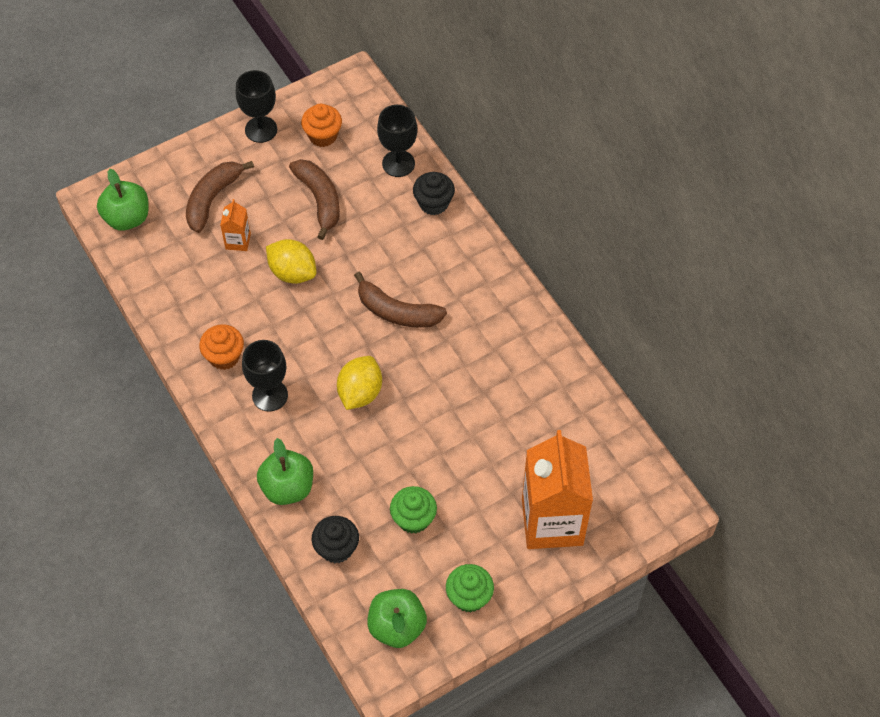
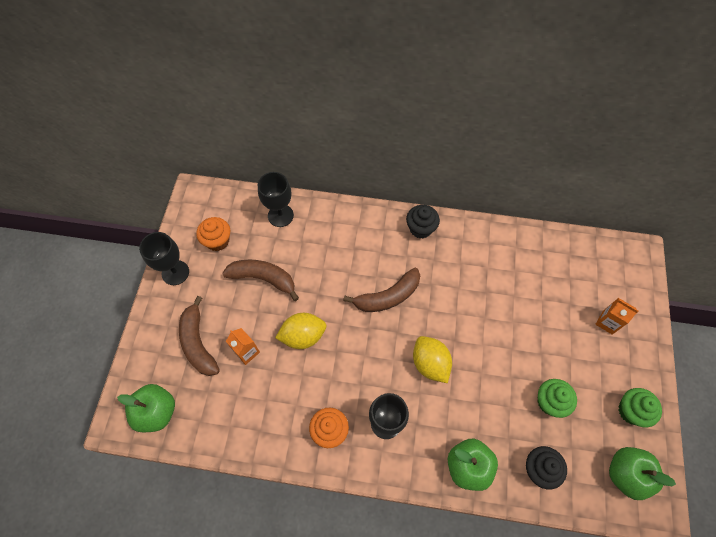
camera: 50 degrees left, 5 degrees up
(433, 203) = (327, 218): black cupcake -> black cupcake (421, 228)
(552, 521) = (607, 322): orange carton -> orange carton, size x0.43

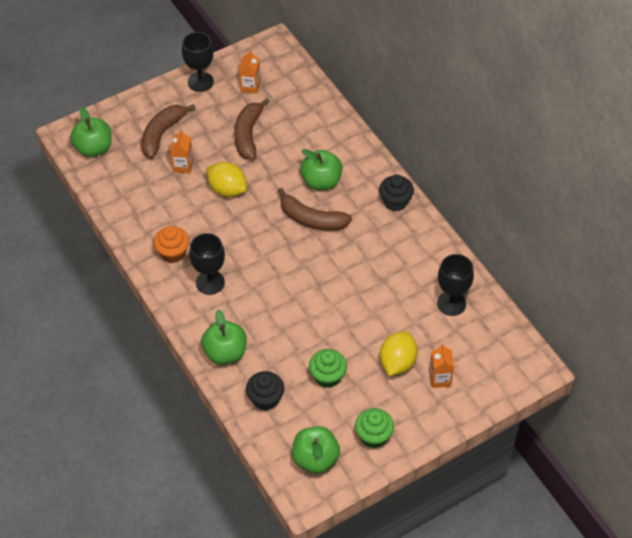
camera: 50 degrees right, 10 degrees down
(217, 241) = (250, 86): orange cupcake -> orange carton
(263, 279) = (248, 135): brown banana -> brown banana turned 150 degrees counterclockwise
(280, 215) = (311, 107): black goblet -> black goblet (451, 303)
(357, 262) = (321, 181): none -> green apple
(430, 363) = (283, 280): yellow lemon -> yellow lemon (397, 362)

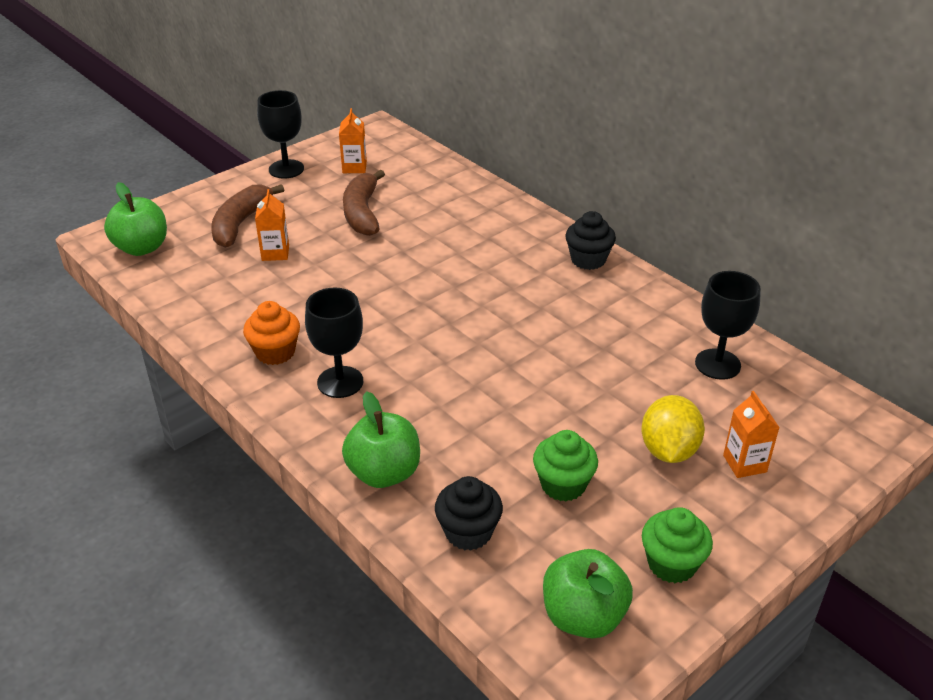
camera: 10 degrees left, 15 degrees down
(227, 189) = (345, 271): yellow lemon -> none
(312, 219) = (476, 290): brown banana -> none
(321, 181) = (477, 249): green apple -> none

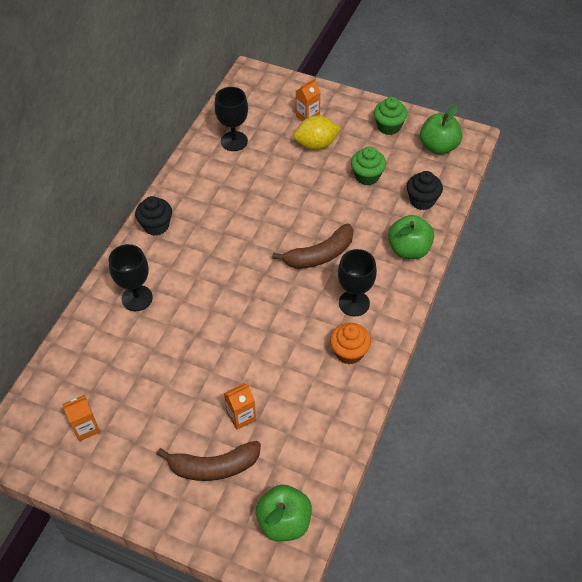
camera: 115 degrees left, 15 degrees up
(286, 169) = (110, 482): black goblet -> black goblet (137, 298)
(362, 213) = (157, 385): brown banana -> brown banana (319, 255)

